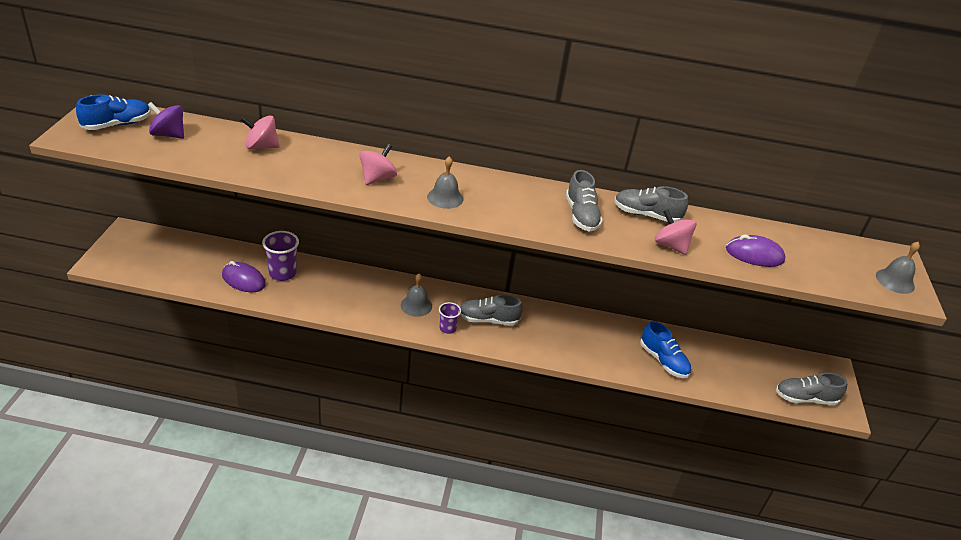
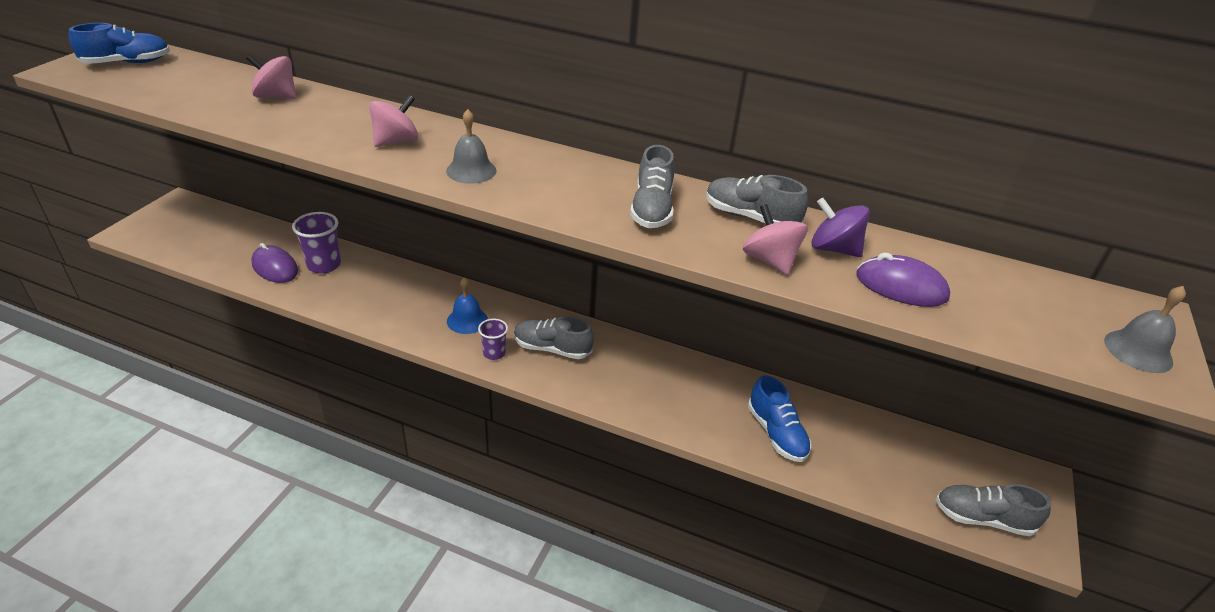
camera: 15 degrees right, 0 degrees up
(168, 135) = (177, 77): purple spinning top -> purple spinning top (833, 249)
(416, 305) = (467, 320): grey bell -> blue bell

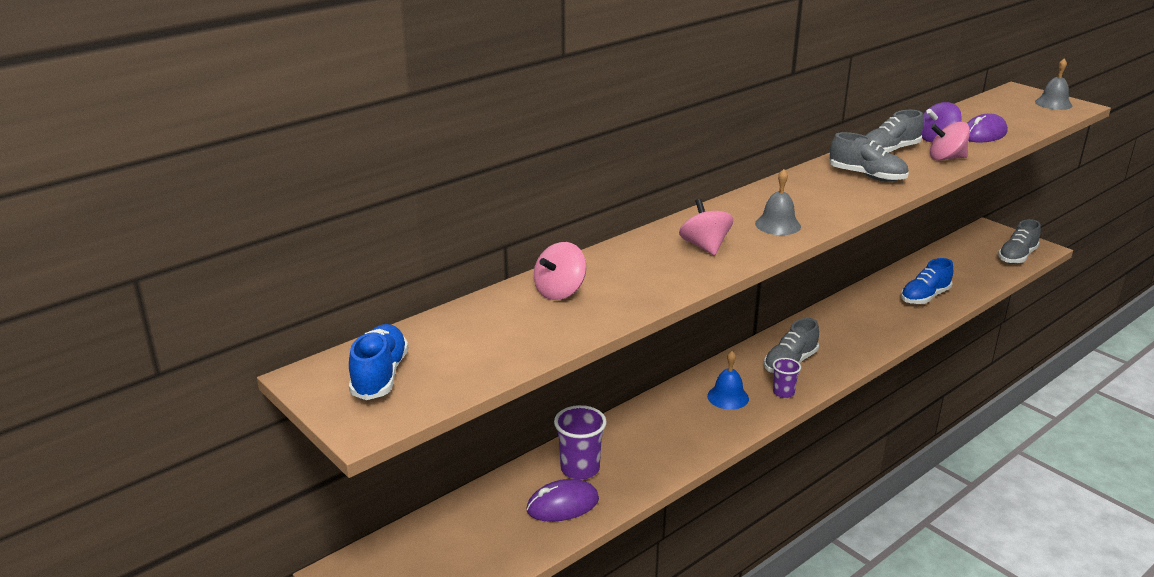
camera: 60 degrees left, 10 degrees down
(776, 433) = (924, 297): blue shoe -> blue shoe turned 135 degrees clockwise

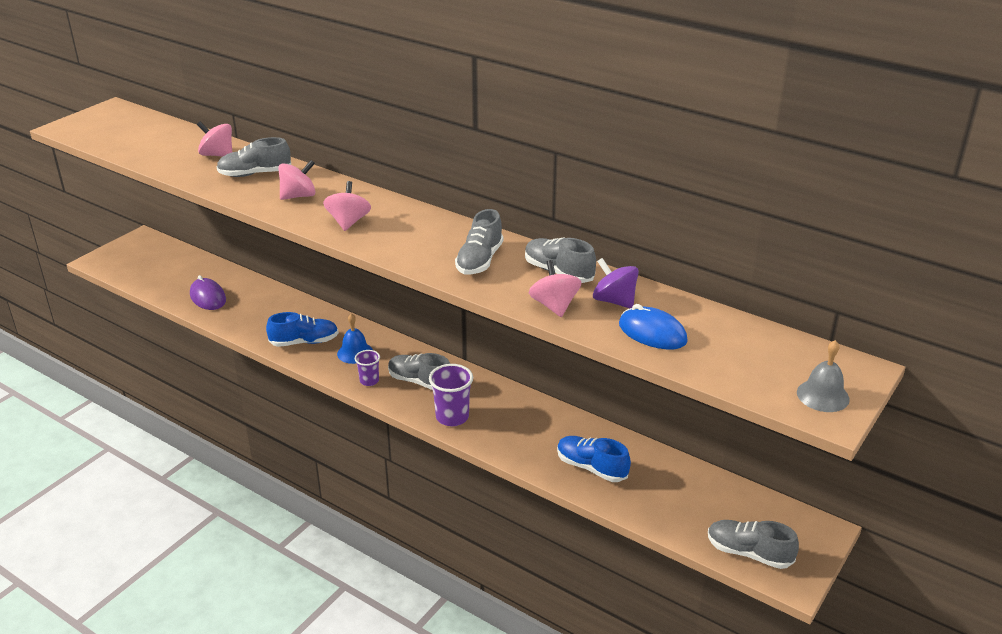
camera: 75 degrees right, 5 degrees up
(380, 376) = (112, 123): blue shoe -> blue shoe (304, 342)
(580, 469) = (248, 298): purple cup -> purple cup (452, 417)
(632, 269) = (255, 174): none -> grey shoe
(777, 225) = (348, 222): grey bell -> pink spinning top
(983, 134) = (652, 333): purple mouse -> blue mouse

